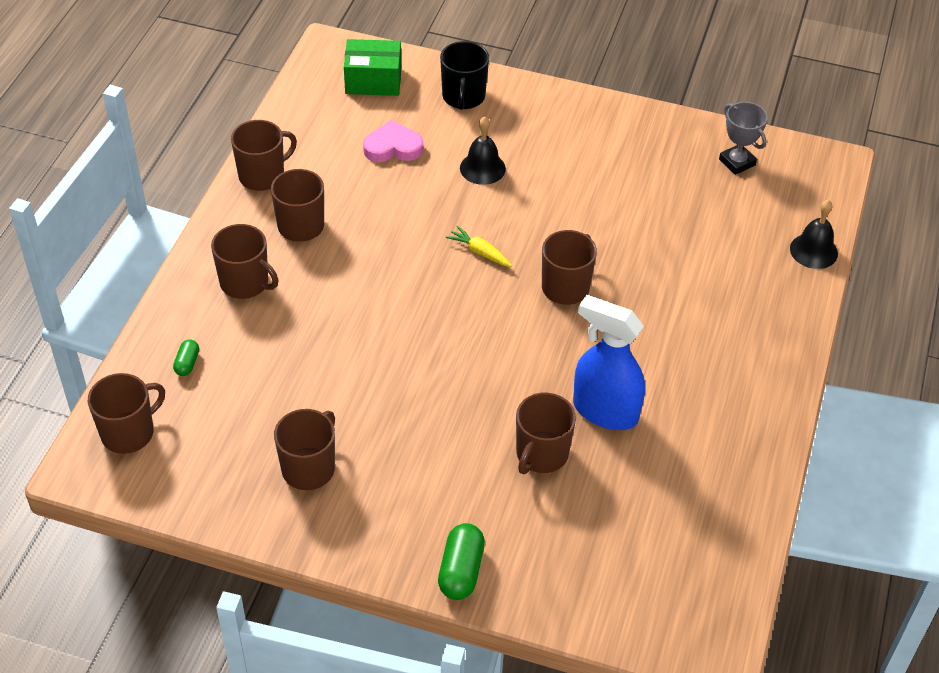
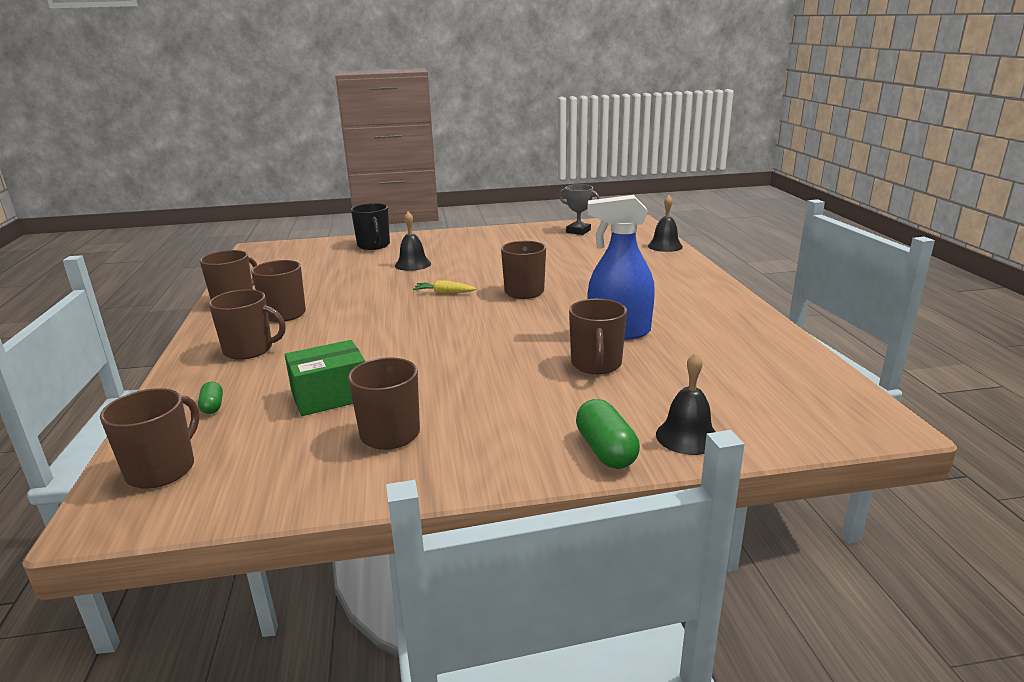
camera: 25 degrees left, 25 degrees down
(373, 81) = (301, 252): green box -> green box (330, 396)
(393, 147) = (337, 270): pink heart -> none
(538, 587) = (687, 437): none -> black bell

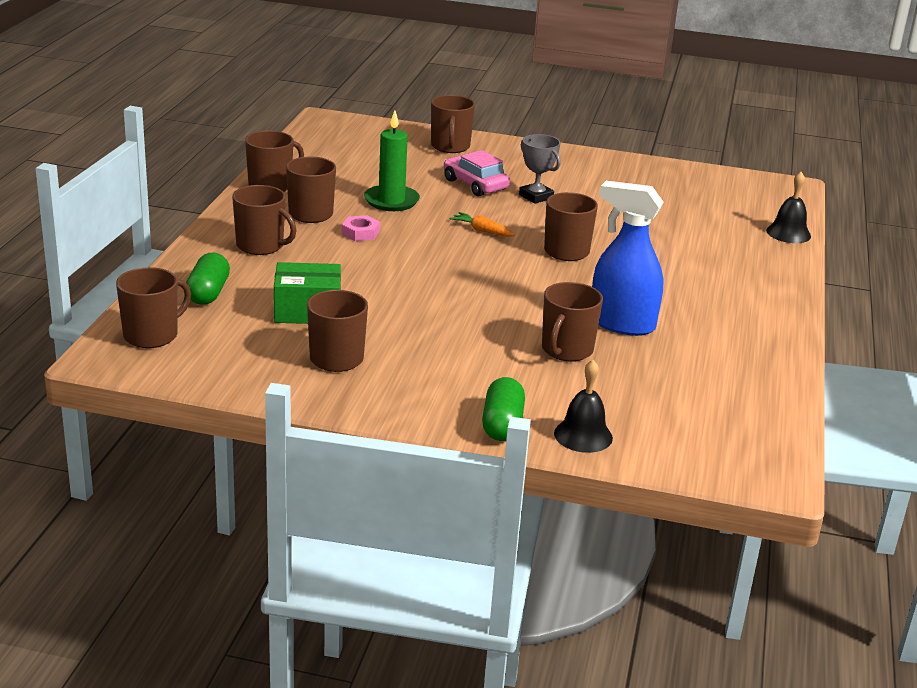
camera: 20 degrees right, 5 degrees up
(212, 406) = (208, 293): green capsule -> green capsule, size x1.78
(340, 318) = (360, 233): none -> pink nut
(351, 289) = (391, 201): none -> green candle
(374, 245) = (450, 147): black mug -> brown mug
(413, 264) = (475, 184): black bell -> pink car
(444, 293) = (482, 231): yellow carrot -> orange carrot
(578, 231) = (704, 184): grey trophy -> grey trophy (536, 196)

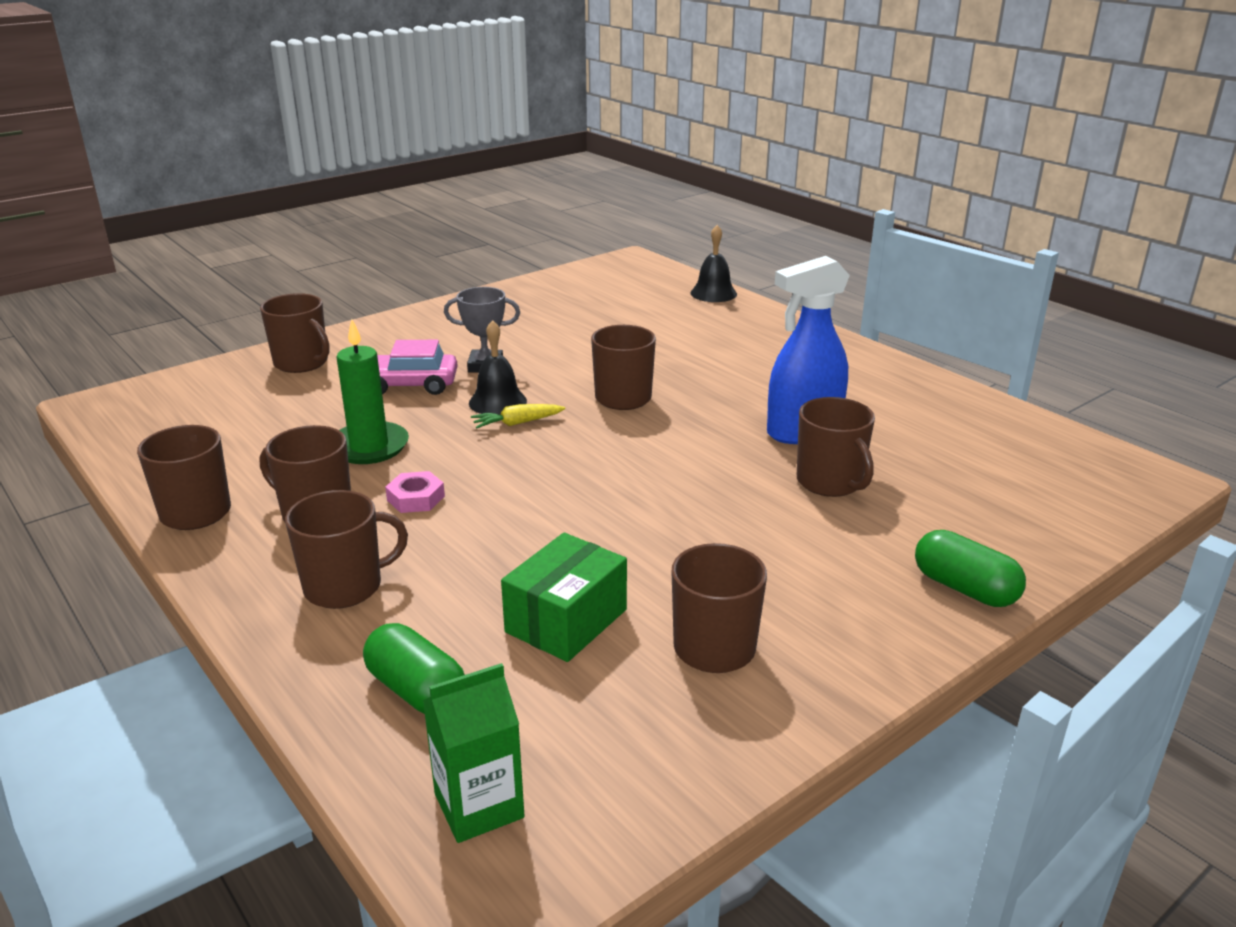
camera: 50 degrees left, 0 degrees up
(152, 335) = (479, 806): brown mug -> green carton
(482, 231) = (517, 423): orange carrot -> yellow carrot
(583, 435) = (1018, 546): black bell -> black bell (497, 402)

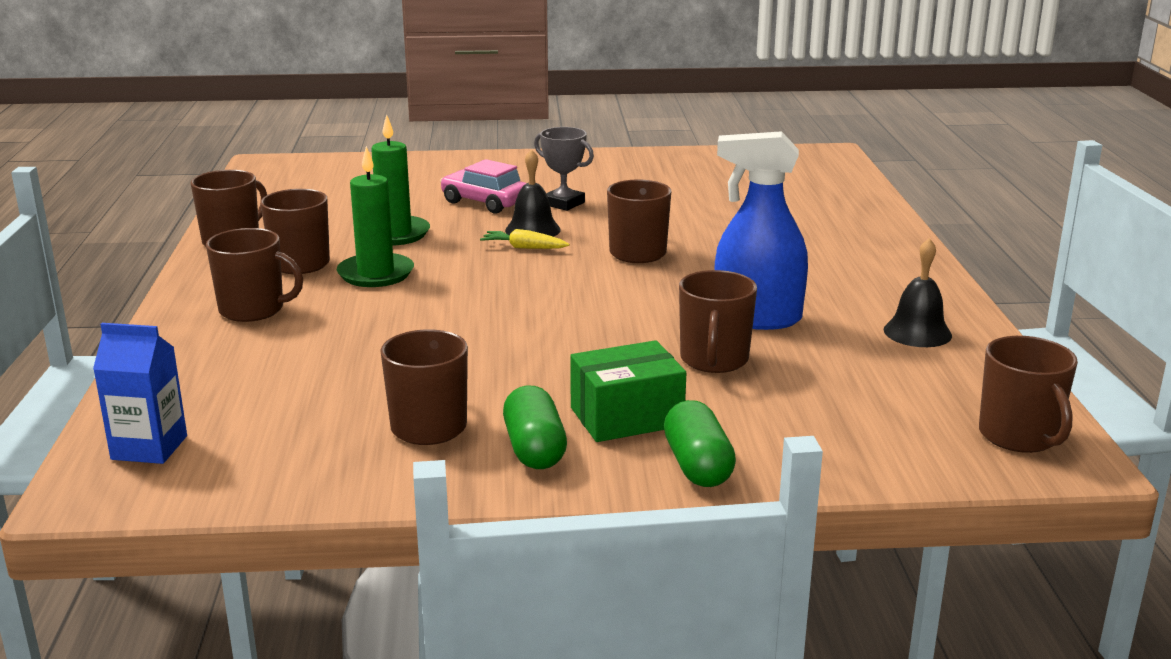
camera: 35 degrees right, 5 degrees down
(302, 363) = (432, 169): brown mug -> brown mug (1019, 436)
(416, 498) = (376, 274): pink nut -> green candle
(416, 690) = (207, 378): green capsule -> green capsule (534, 449)
(479, 806) = (149, 447): green carton -> blue carton
(566, 621) = (356, 376): green box -> green box (626, 417)
(713, 293) = (863, 196): black bell -> black bell (917, 332)

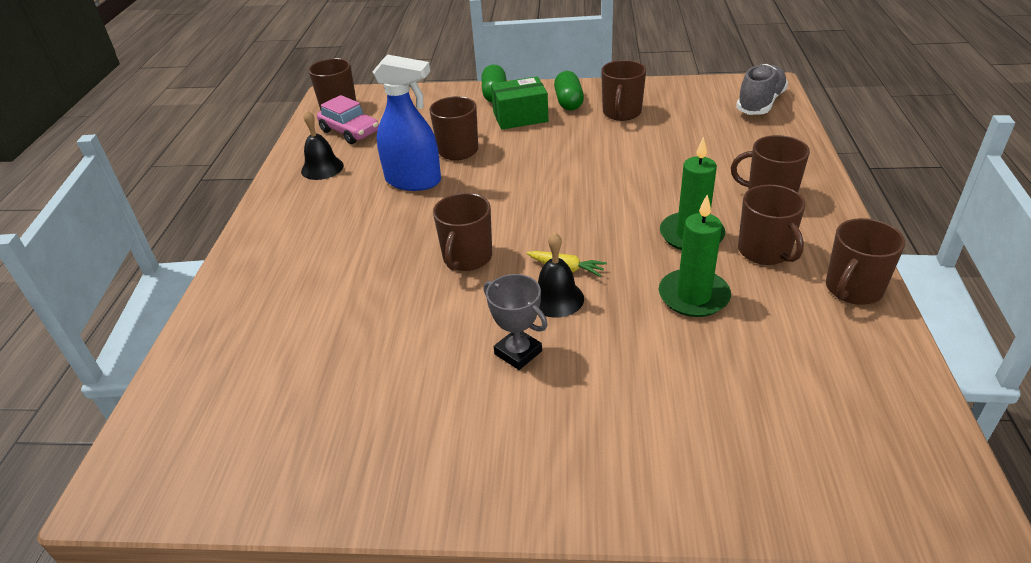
camera: 170 degrees left, 15 degrees up
(149, 447) = (760, 103): blue carton -> grey shoe
(485, 202) = (607, 360): pink car -> pink car (350, 131)

